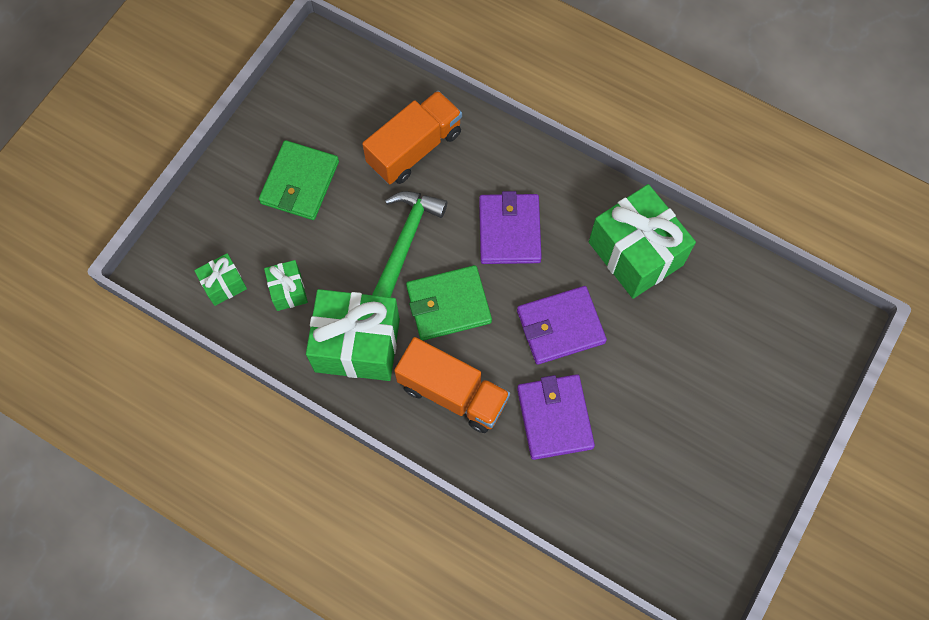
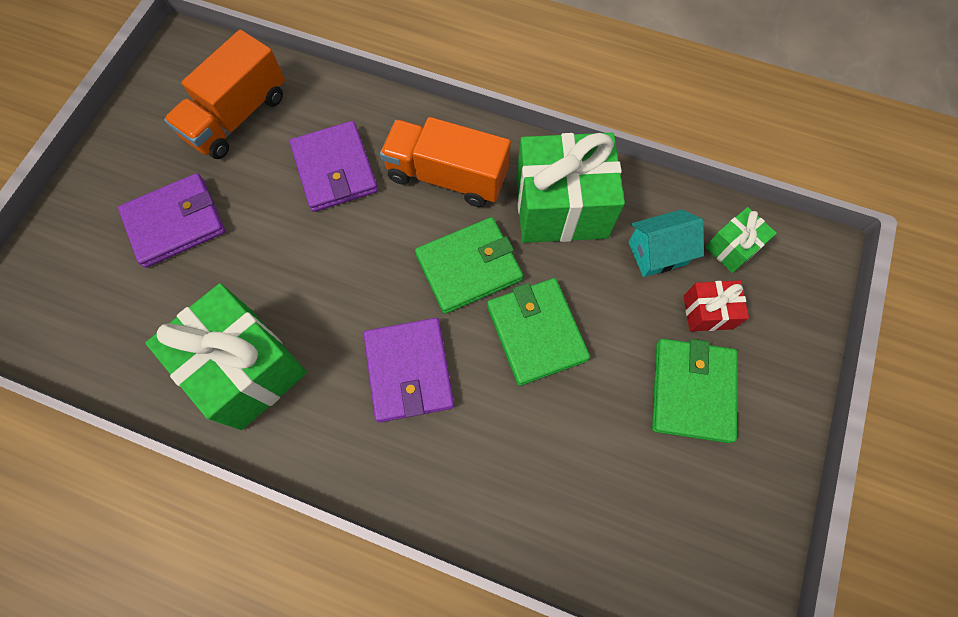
camera: 170 degrees right, 0 degrees up
(265, 236) = (708, 312): none -> red gift
(288, 290) = (657, 253): green gift -> turquoise house
(405, 243) = (536, 332): green hammer -> green wallet
(414, 148) = (555, 469): orange truck -> orange truck (237, 116)
(560, 326) = (335, 263): purple wallet -> purple wallet (175, 223)

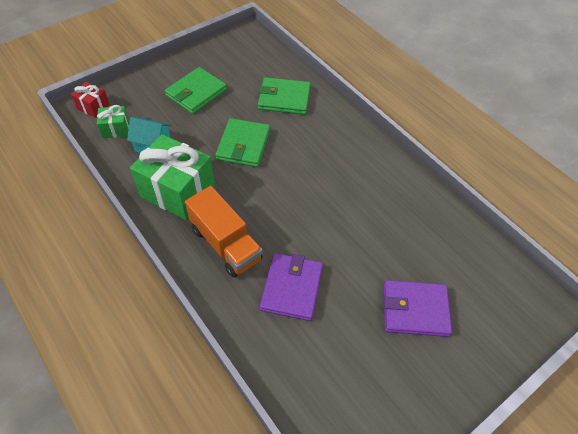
camera: 150 degrees left, 15 degrees down
(237, 116) = (339, 372): orange truck -> none
(246, 368) = (401, 203): green gift -> none
(409, 371) = (317, 161): purple wallet -> none
(469, 267) = (252, 189): green wallet -> green wallet (284, 98)
(708, 312) = (157, 113): red gift -> red gift (93, 107)

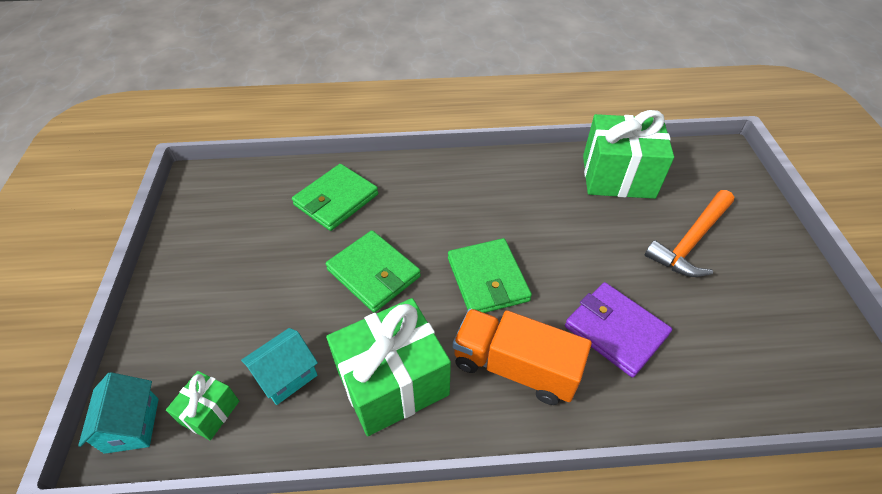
camera: 55 degrees left, 5 degrees down
(93, 107) = (132, 425): red gift -> turquoise house
(196, 93) = (239, 279): green wallet -> green wallet (487, 279)
(226, 244) = (515, 367): orange truck -> orange truck turned 150 degrees counterclockwise
(415, 310) = (690, 241): purple wallet -> orange hammer
(444, 238) = (618, 176): none -> green gift

